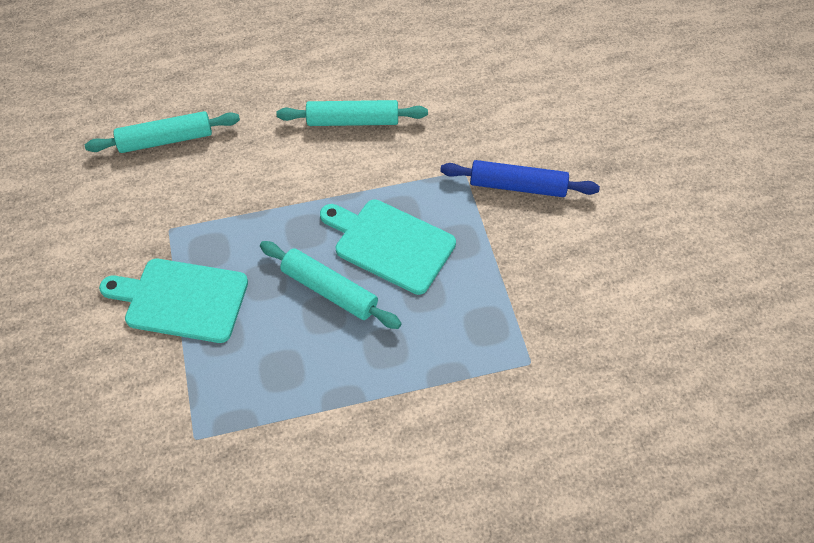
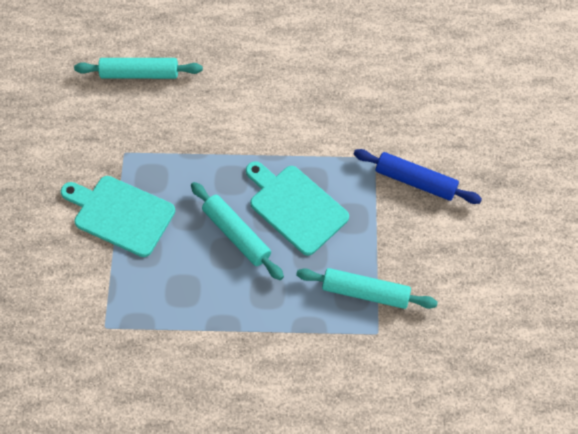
camera: 15 degrees right, 5 degrees up
(353, 121) = (295, 91): turquoise rolling pin -> turquoise rolling pin (365, 292)

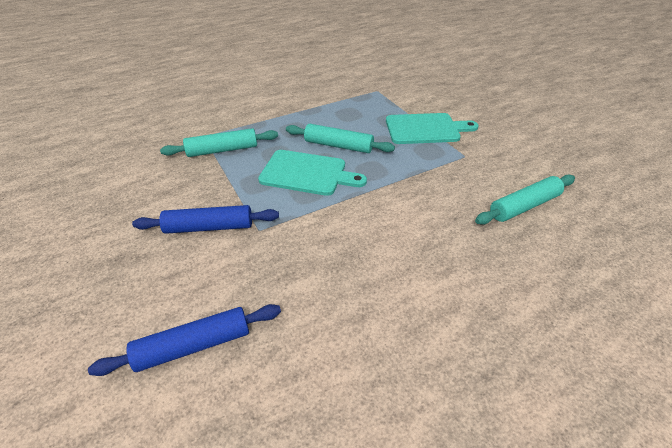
camera: 150 degrees right, 20 degrees down
(455, 83) = (193, 346): none -> blue rolling pin

